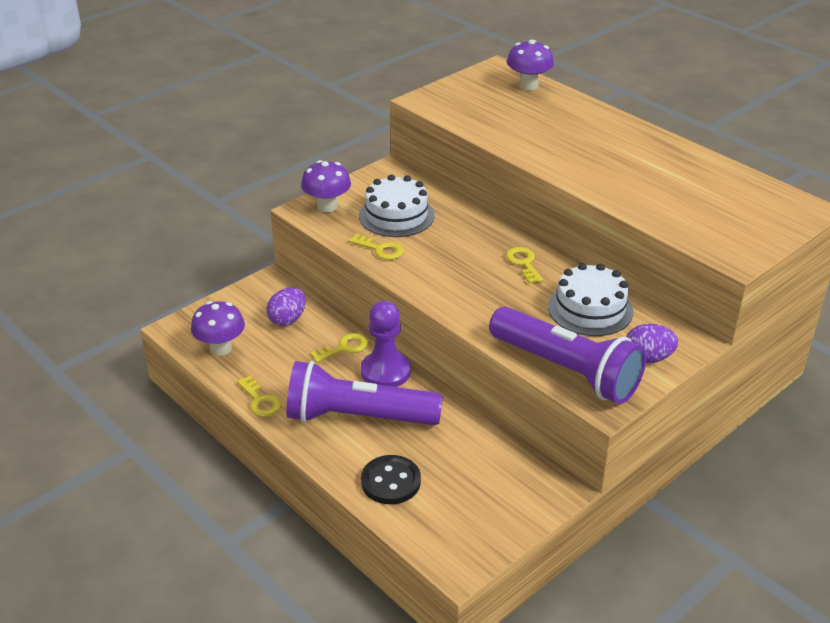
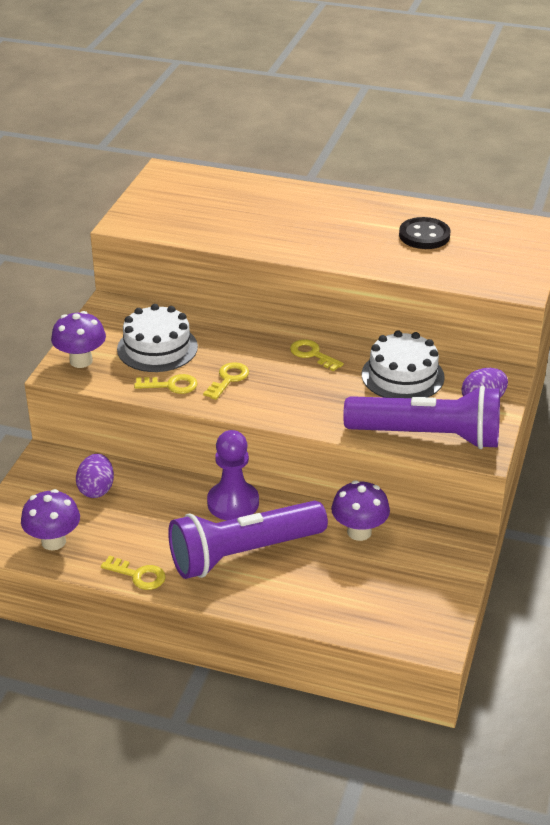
camera: 30 degrees left, 0 degrees up
(344, 348) = (175, 496): yellow key -> yellow key (228, 379)
(391, 481) = (321, 597): black button -> black button (424, 235)
(528, 85) = (210, 181): purple mushroom -> purple mushroom (359, 532)

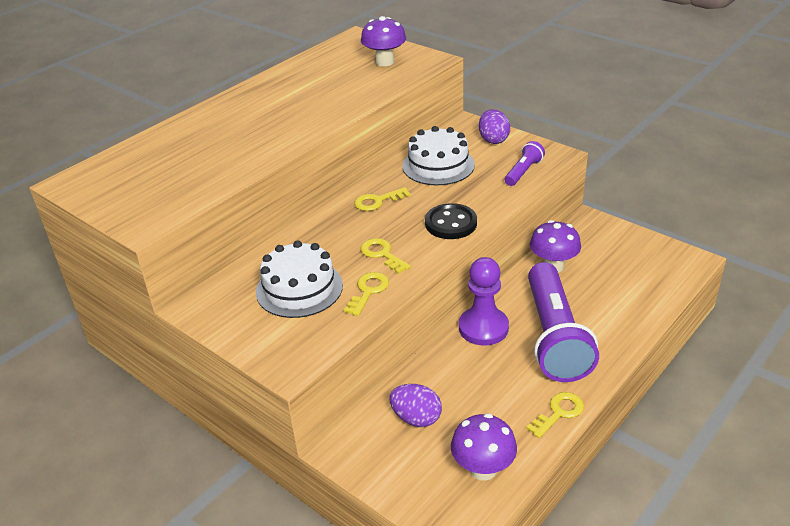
camera: 65 degrees left, 0 degrees up
(81, 361) = (281, 346): purple mushroom -> purple mushroom (384, 62)
(424, 235) = (325, 79): black button -> black button (451, 223)
(428, 436) = (523, 172): purple flashlight -> purple flashlight, size x0.45

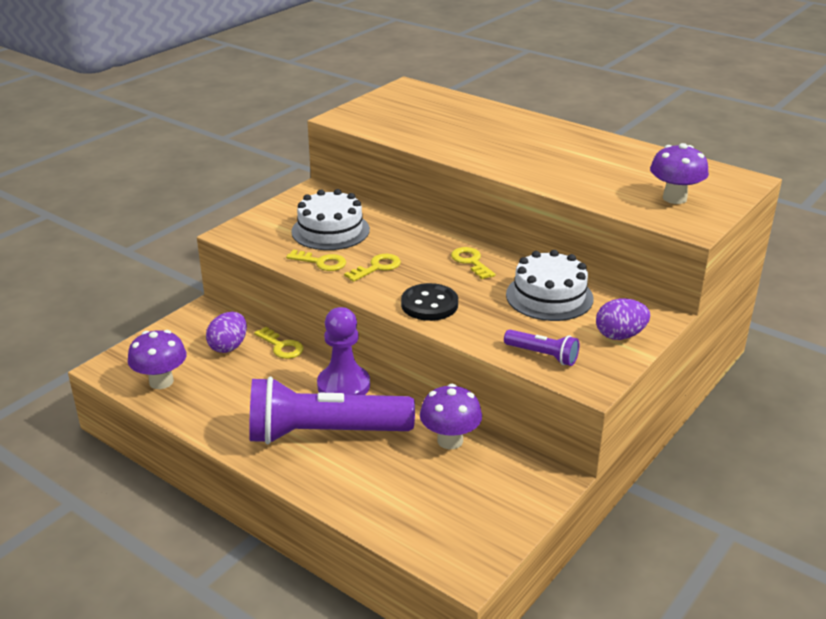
camera: 85 degrees right, 5 degrees down
(559, 413) = (215, 429): yellow key -> yellow key (281, 346)

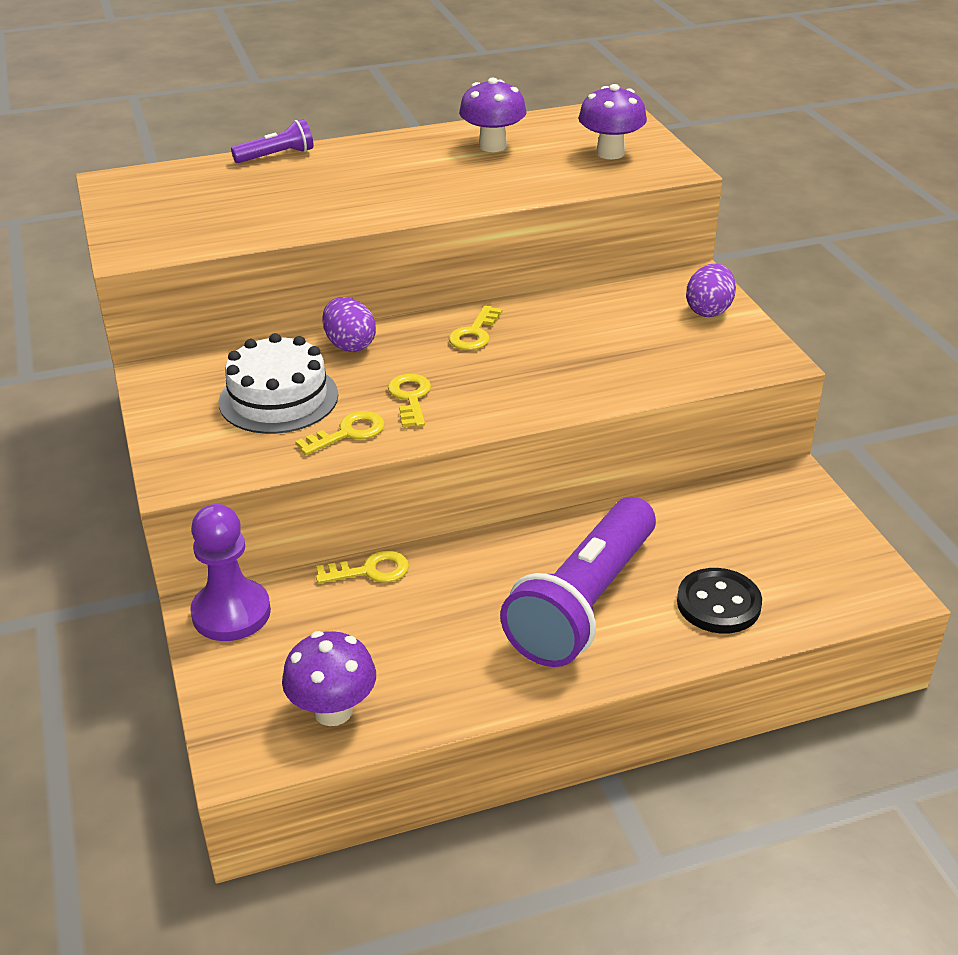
camera: 55 degrees left, 5 degrees up
(228, 346) = (319, 617): purple egg -> purple egg (350, 345)
(343, 385) = (505, 552): purple pawn -> purple pawn (231, 613)
(429, 304) = (532, 394): black button -> black button (718, 603)
(450, 440) = (678, 516): purple mushroom -> purple mushroom (492, 146)
(471, 262) = (474, 333): yellow key -> yellow key turned 75 degrees counterclockwise
(543, 355) = (702, 366): purple flashlight -> purple flashlight (277, 156)
(549, 296) = (598, 317): white cake -> none

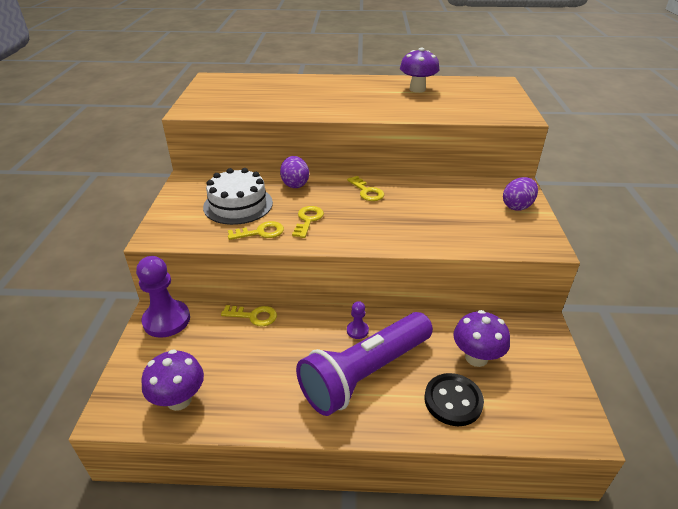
camera: 20 degrees right, 0 degrees up
(277, 156) = (299, 78): purple flashlight -> none
(474, 333) = (367, 191): yellow key -> yellow key turned 75 degrees counterclockwise
(541, 550) = (357, 330): none -> purple pawn
(610, 153) = (484, 102): purple mushroom -> purple mushroom (476, 357)

